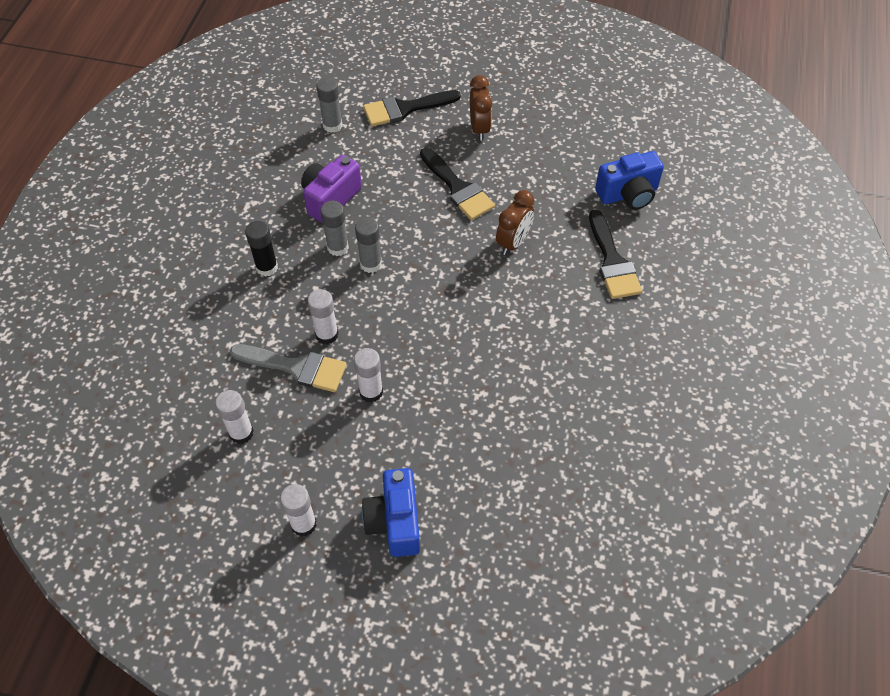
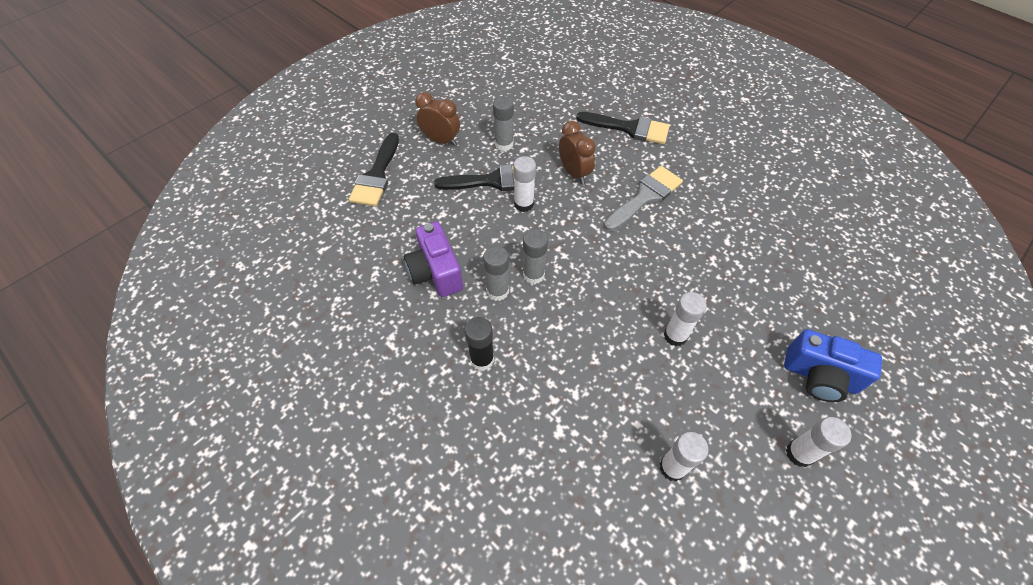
camera: 60 degrees left, 0 degrees up
(296, 367) = (617, 384): grey brush -> grey brush (645, 197)
(327, 334) = (593, 343): white glue stick -> white glue stick (524, 204)
(332, 125) = (349, 233): grey glue stick -> grey glue stick (504, 144)
(628, 194) = (572, 92): blue camera -> none

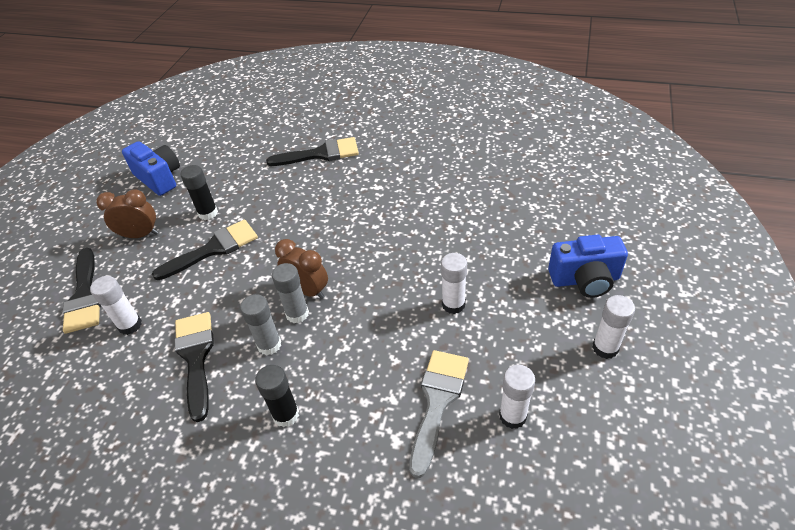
camera: 25 degrees left, 10 degrees down
(436, 272) = (196, 357): purple camera -> black brush
(479, 93) = (159, 178): none -> blue camera
(504, 144) = (208, 213): grey glue stick -> black glue stick
(524, 204) = (255, 256): white glue stick -> white glue stick (130, 325)
(574, 173) = (289, 210): brown clock -> brown clock (308, 290)
(645, 197) = (365, 203): grey brush -> grey brush (437, 401)

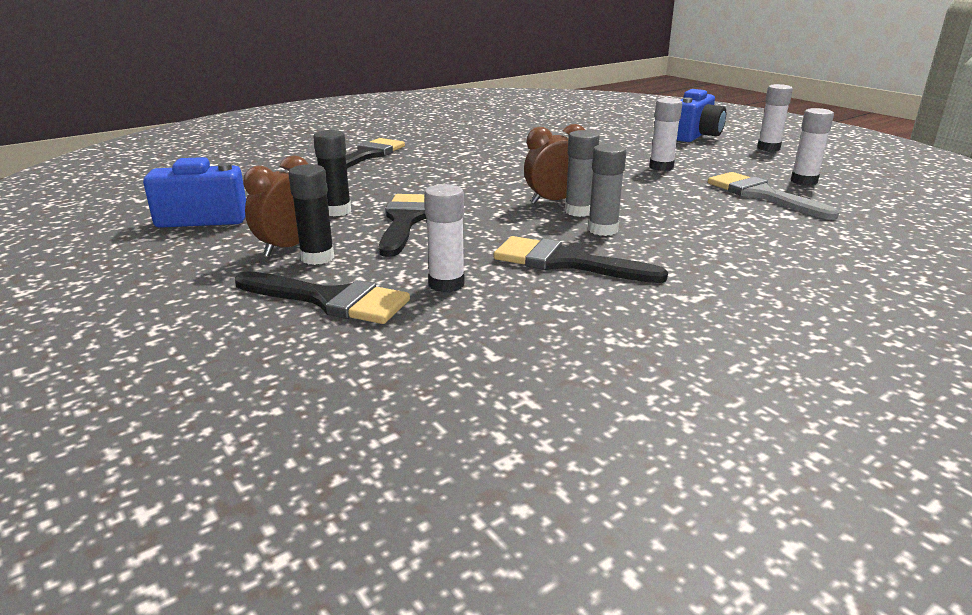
camera: 55 degrees left, 20 degrees down
(286, 415) = (708, 243): black glue stick -> black glue stick (317, 258)

